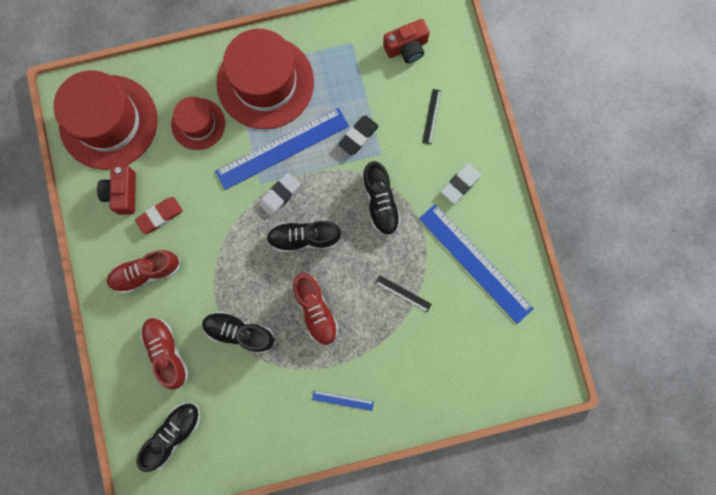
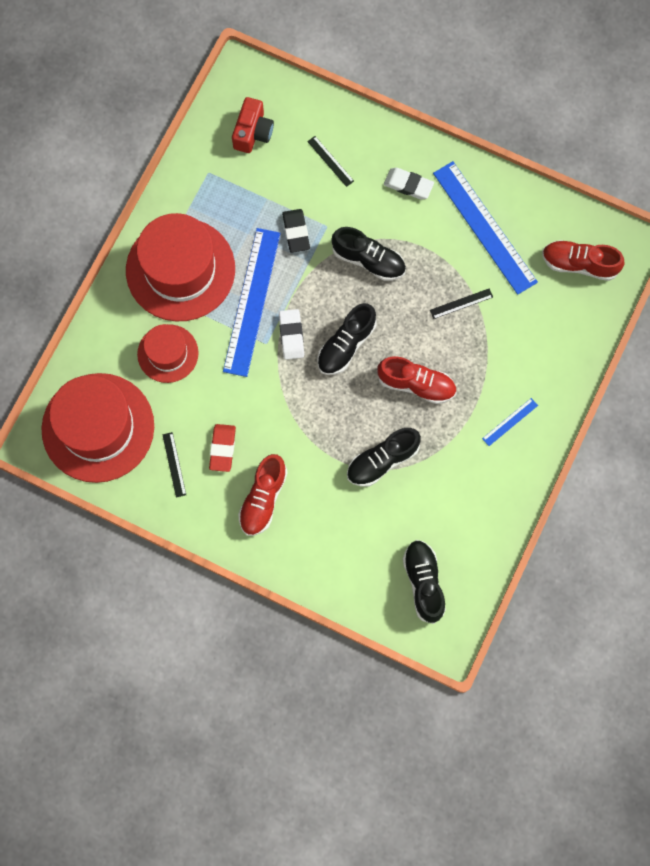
camera: 50 degrees left, 5 degrees down
(122, 193) = (174, 464): red camera -> black ruler
(167, 352) = (348, 534): red shoe -> red shoe (579, 264)
(460, 184) = (408, 185): white eraser -> white eraser turned 60 degrees counterclockwise
(475, 263) = (484, 227): blue ruler -> blue ruler turned 60 degrees clockwise

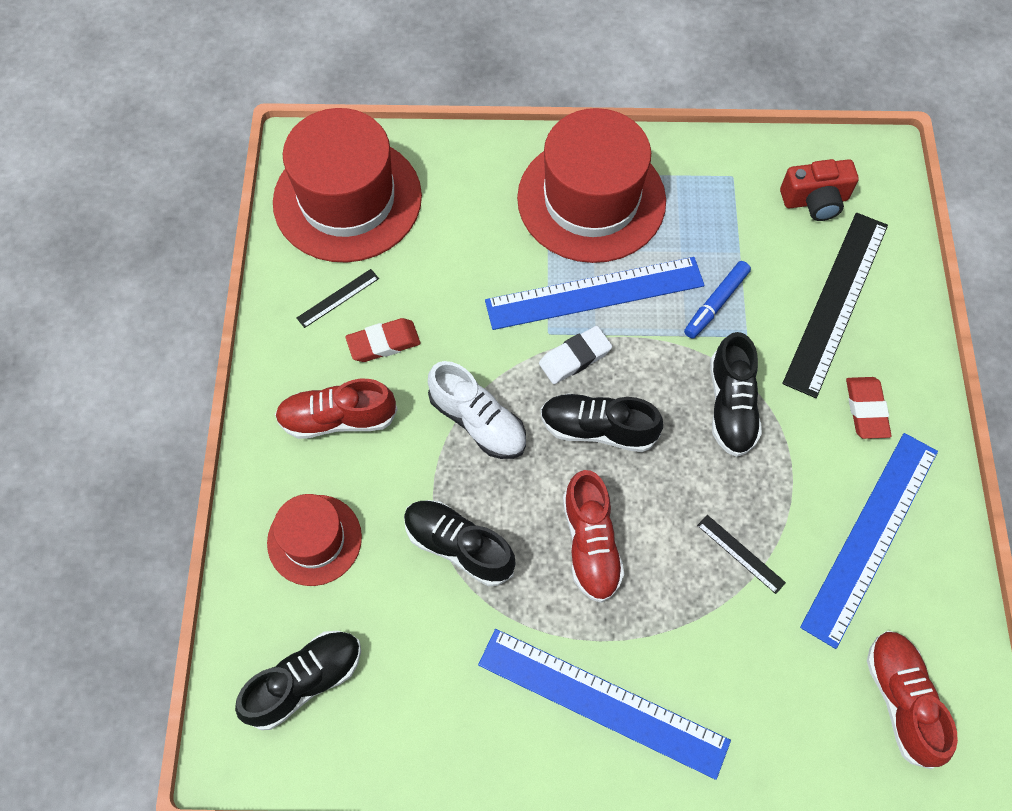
camera: 65 degrees right, 10 degrees down
(168, 353) = (477, 231): red hat -> red hat (314, 540)
(296, 232) = (716, 303): black eraser -> blue marker
(306, 414) = (478, 421): none -> white shoe
(330, 161) = (836, 302): black ruler -> black ruler, size x2.41
(408, 185) = (866, 410): white eraser -> red eraser
(510, 422) = (602, 702): blue ruler -> blue ruler, size x2.41

